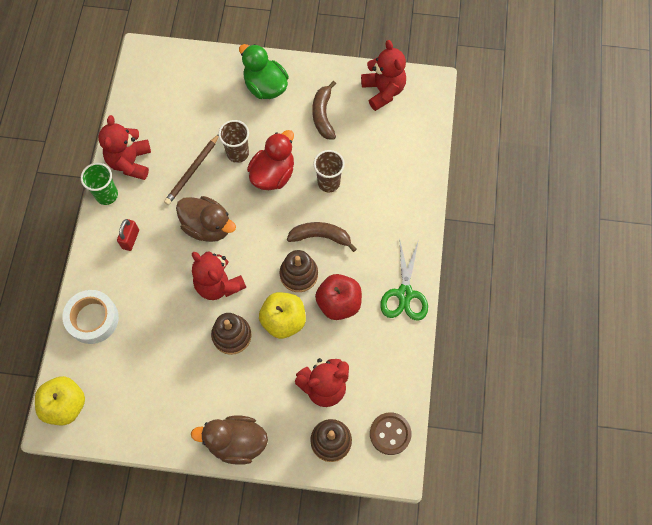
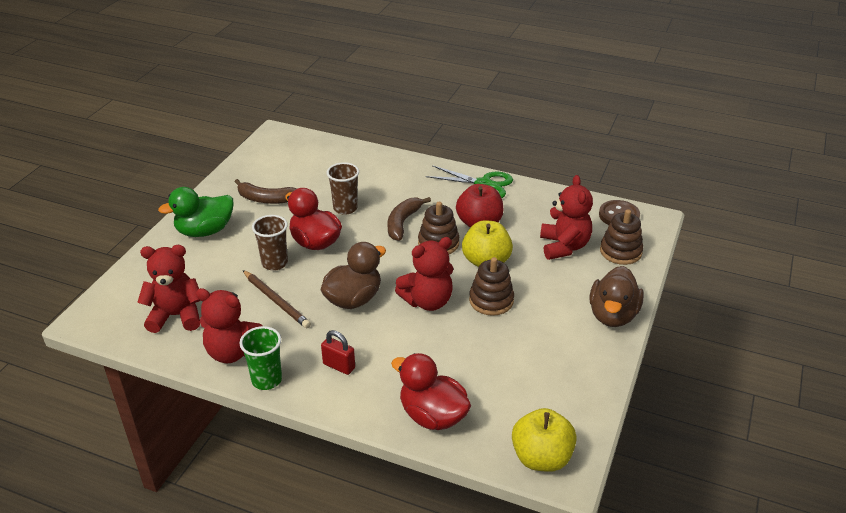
camera: 75 degrees left, 30 degrees down
(93, 319) = (432, 416): white tape -> red duck
(383, 91) = (264, 160): red teddy bear -> red teddy bear (176, 316)

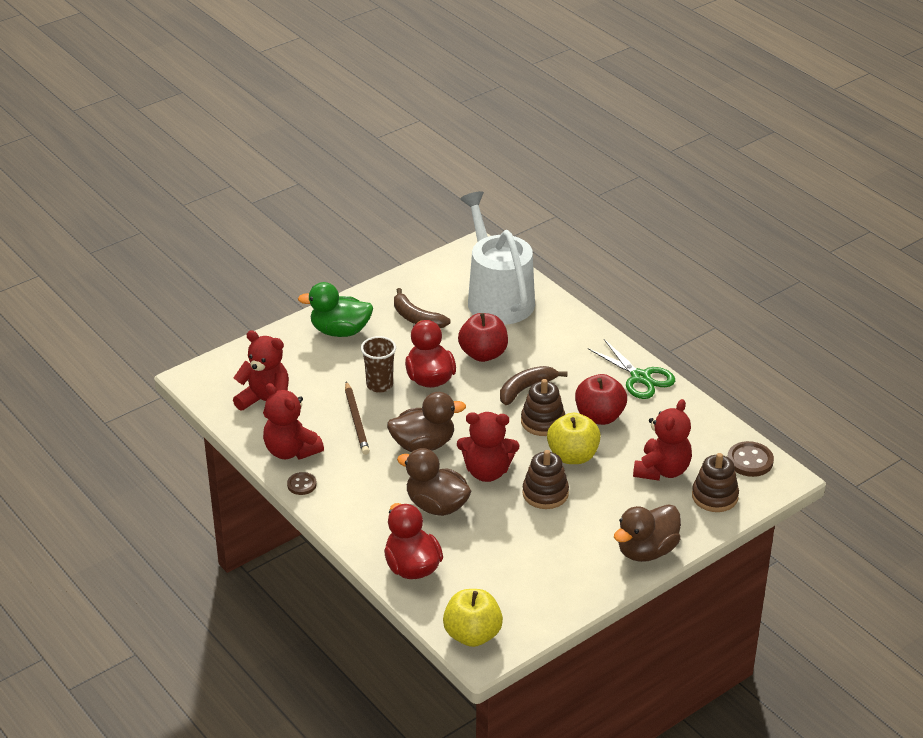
camera: 30 degrees right, 0 degrees up
(266, 380) = (301, 484): green cup -> brown button
(322, 163) = (497, 298): none -> white watering can
(339, 366) = (367, 497): red padlock -> none
(345, 208) = (483, 354): brown cup -> red apple
(408, 348) = (436, 505): none -> brown duck

